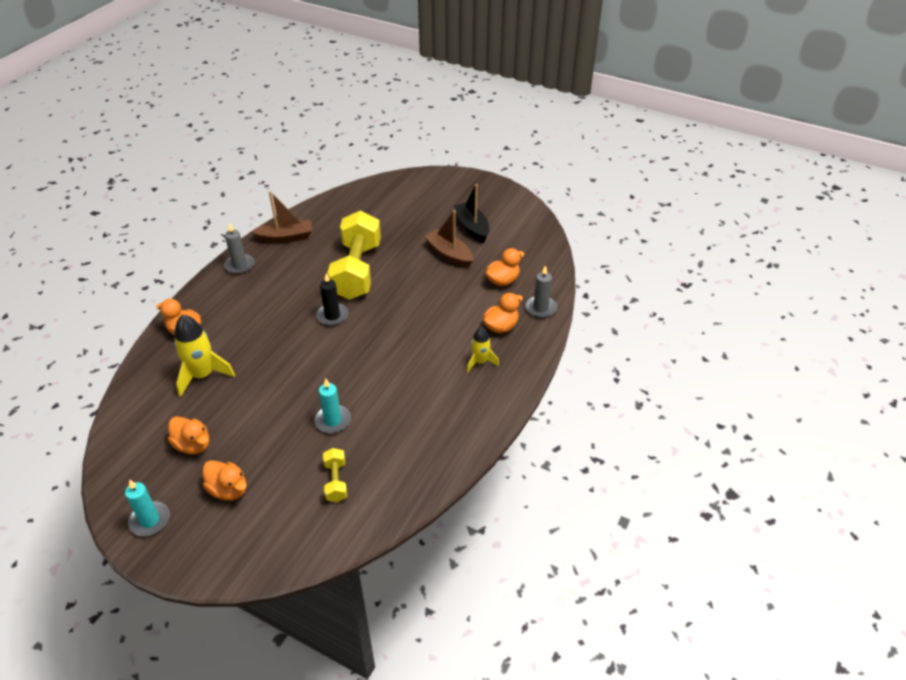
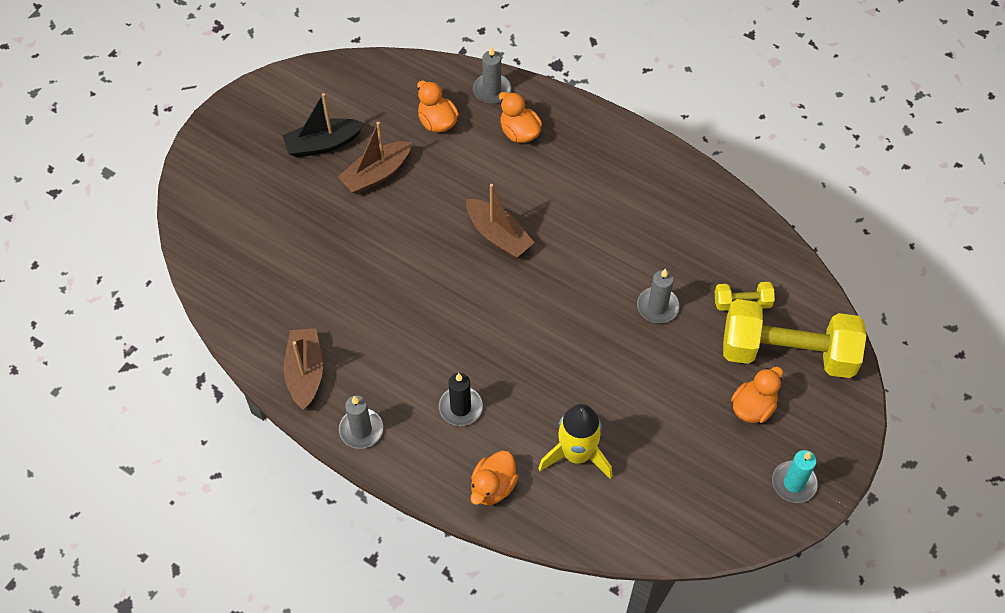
camera: 85 degrees left, 15 degrees up
(193, 445) = (689, 451): orange duck -> none
(332, 316) = (481, 309): black candle -> black candle (460, 407)
(332, 420) = (657, 306): turquoise candle -> grey candle
(357, 271) = (394, 281): yellow dumbbell -> yellow dumbbell (787, 353)
(399, 321) = (498, 235): none -> brown boat
(480, 362) = (575, 158): yellow rocket -> none

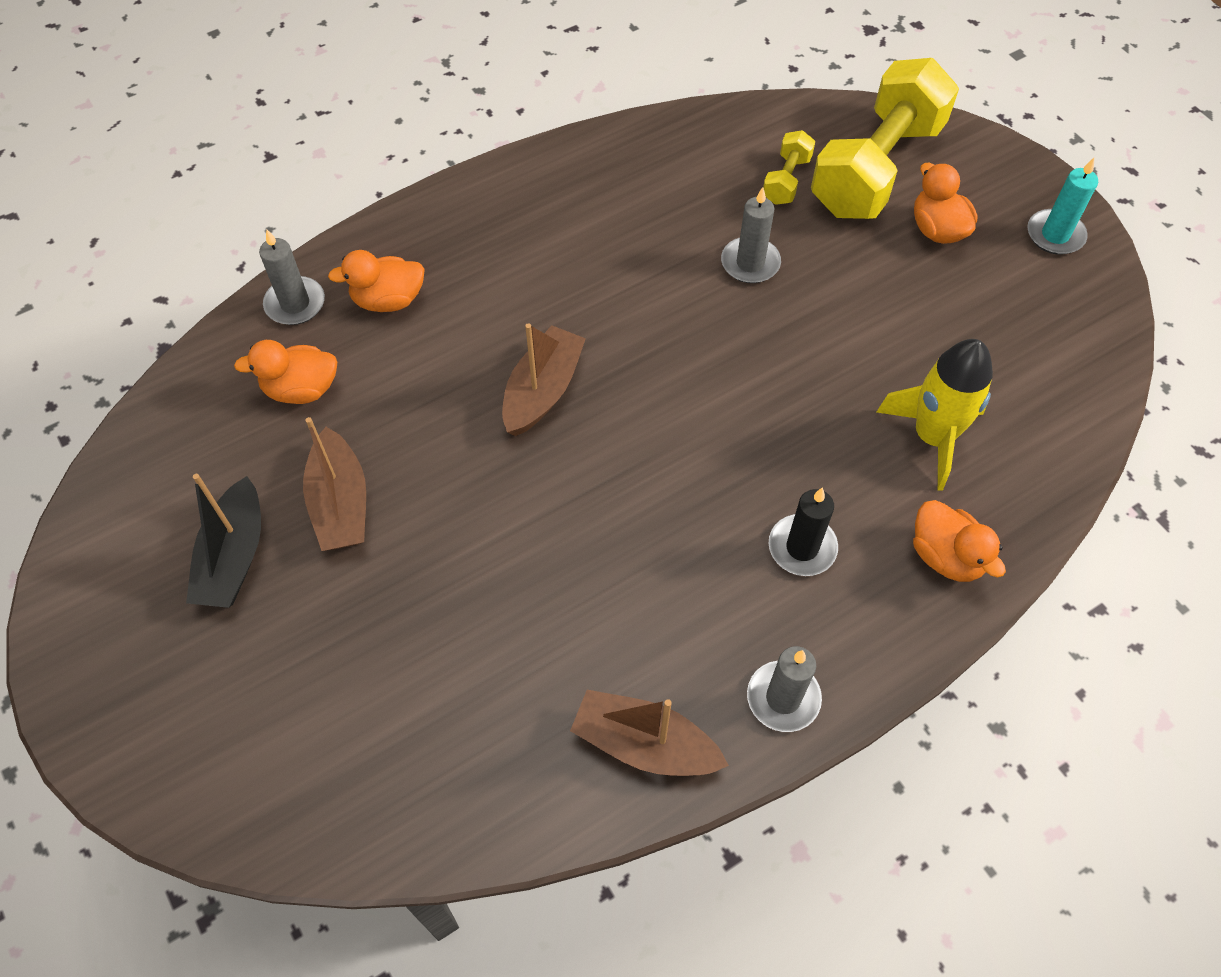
camera: 65 degrees left, 0 degrees up
(498, 235) = (543, 391): brown boat -> brown boat turned 45 degrees counterclockwise

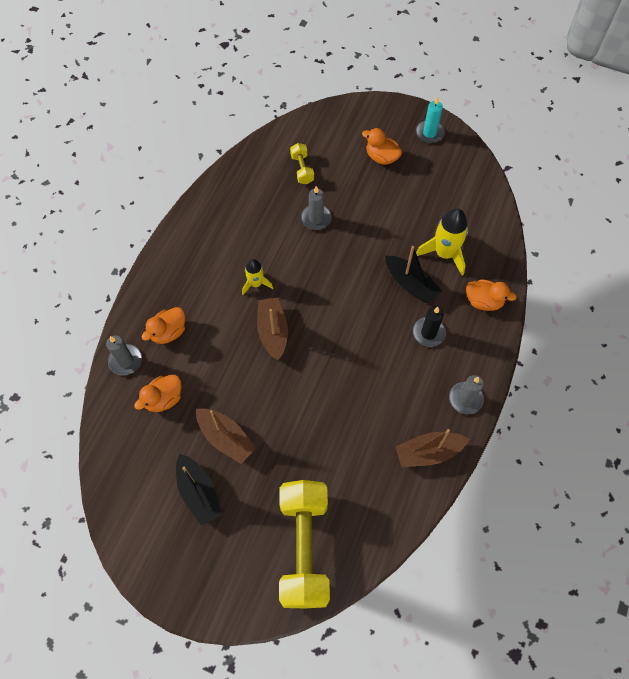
camera: 35 degrees left, 5 degrees up
(575, 306) = (256, 284): none -> yellow rocket
(832, 451) = (410, 284): none -> black boat
(876, 168) = (336, 142): yellow dumbbell -> yellow dumbbell (304, 548)

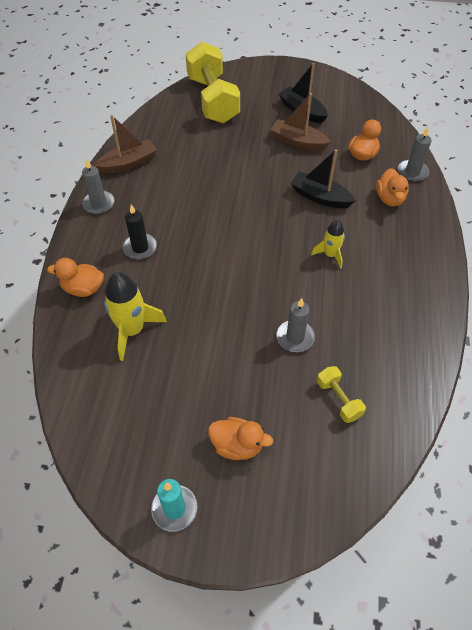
camera: 165 degrees right, 10 degrees down
(168, 332) = (389, 199): orange duck -> orange duck turned 150 degrees clockwise
(273, 332) = (293, 218): brown boat -> none
(410, 284) = (166, 289): black boat -> black boat (320, 197)

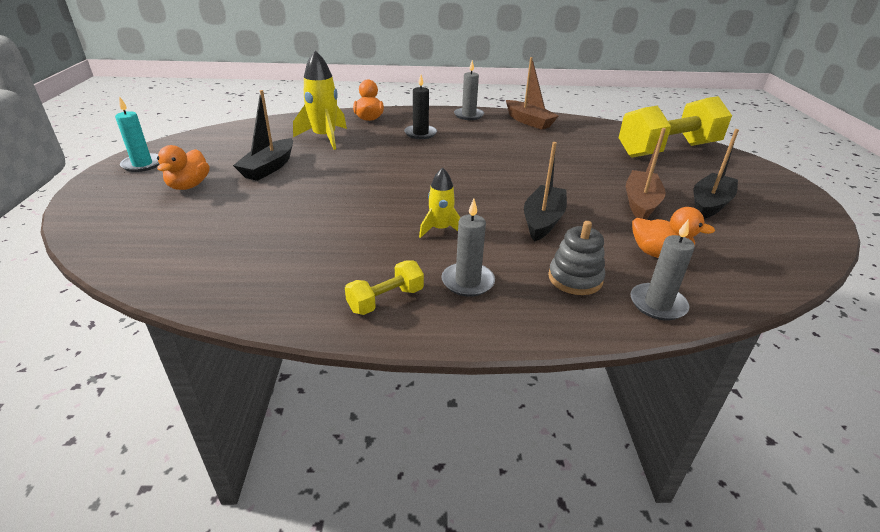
camera: 80 degrees right, 20 degrees down
(203, 377) = (269, 168): none -> black boat
(295, 337) = (310, 210): grey candle -> grey candle (467, 282)
(338, 399) = (220, 237): yellow dumbbell -> yellow dumbbell (386, 300)
(389, 199) = (575, 278): orange duck -> grey stacking toy

